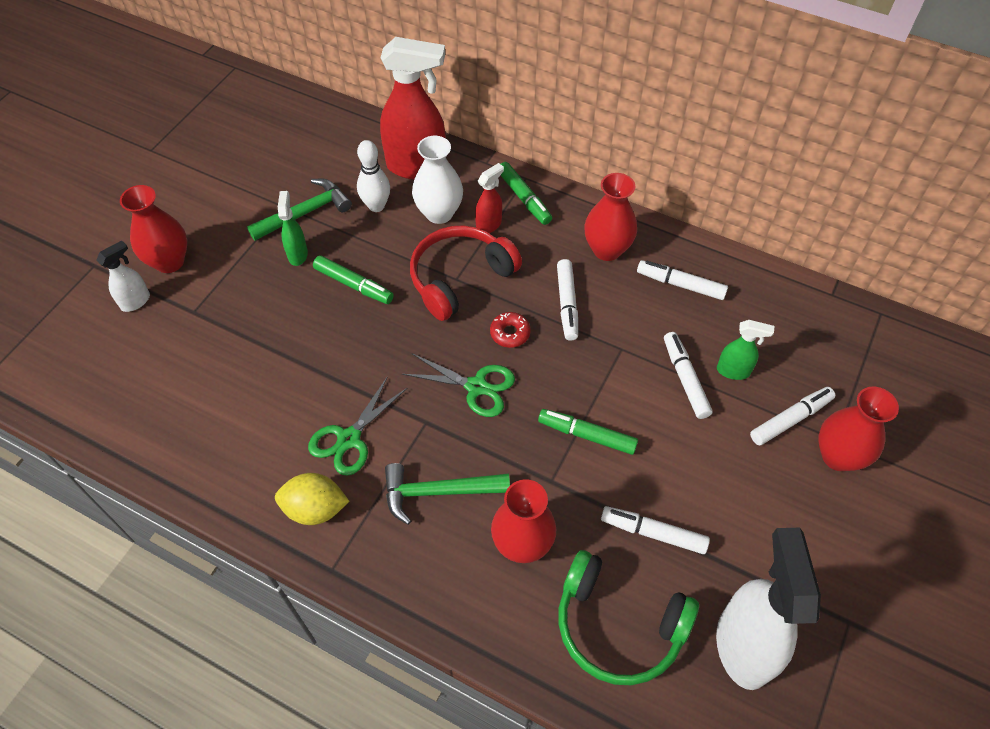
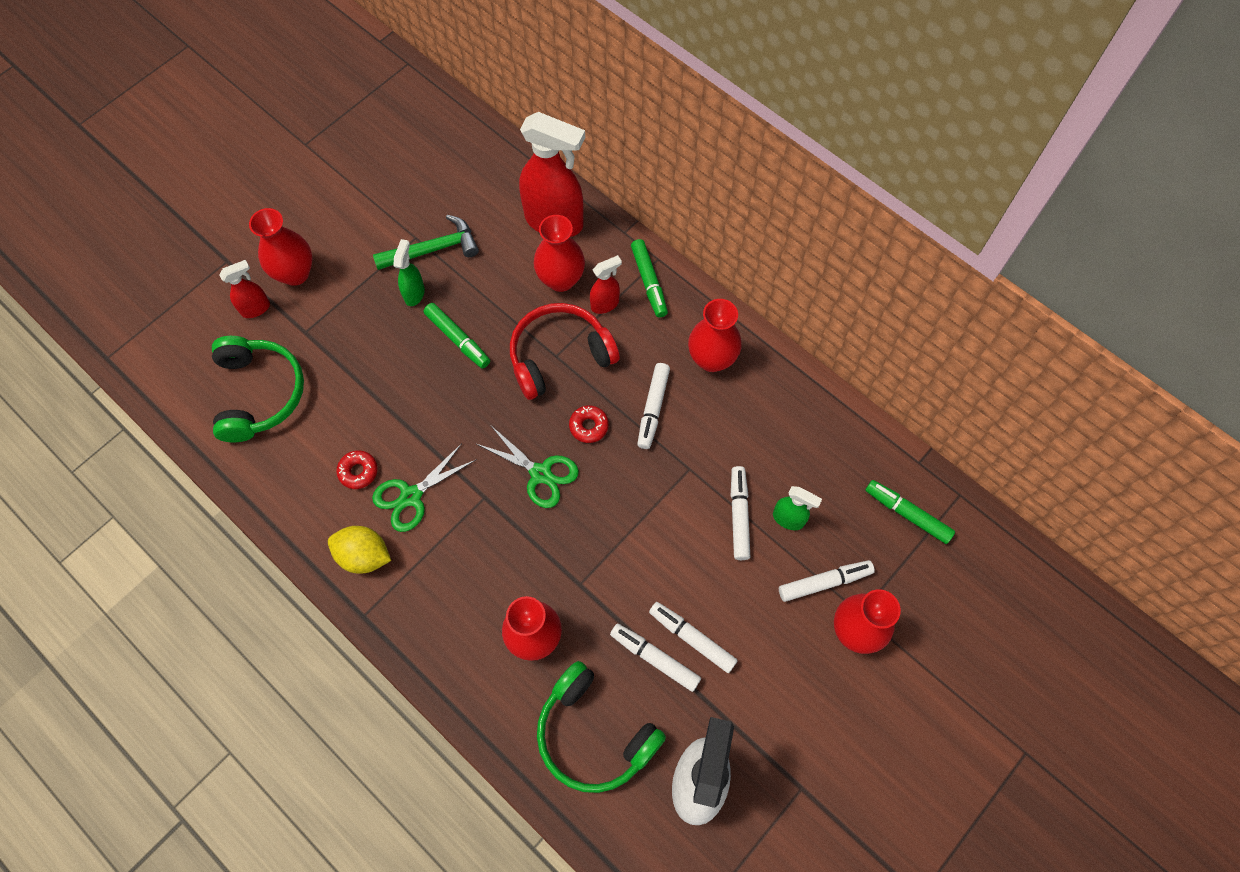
camera: 15 degrees right, 10 degrees up
(136, 301) = (256, 308): white spray bottle -> red spray bottle
(159, 378) = (259, 393): none -> green headphones
(286, 428) = (358, 471): none -> red donut
(376, 206) = (503, 257): white bowling pin -> none
(438, 492) = (475, 568): green hammer -> none
(439, 213) = (561, 279): white vase -> red vase
(587, 435) = (627, 548): green marker -> green marker (907, 514)
(680, 284) = (771, 415): white marker -> white marker (692, 638)

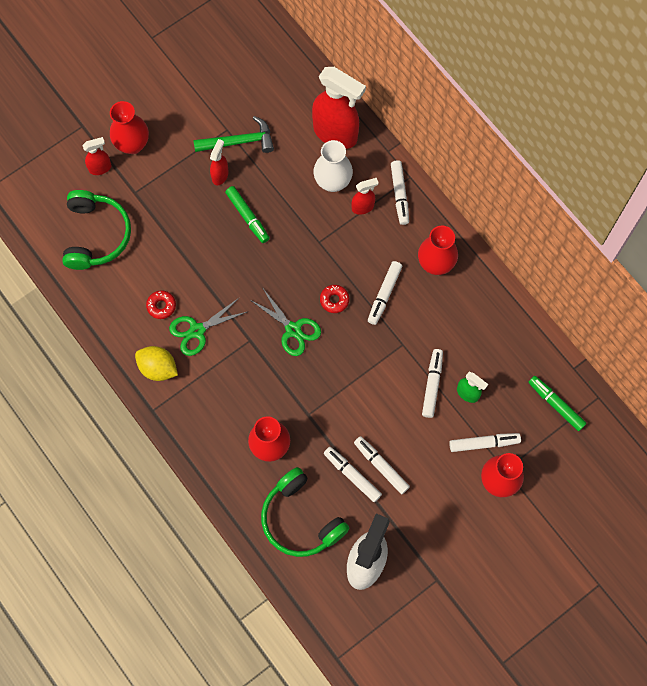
camera: 10 degrees right, 5 degrees up
(414, 293) = (220, 175): green spray bottle -> red spray bottle
(559, 356) = (321, 242): red headphones -> none
(561, 279) = (332, 182): red vase -> white vase
(649, 282) = (399, 195): green marker -> white marker

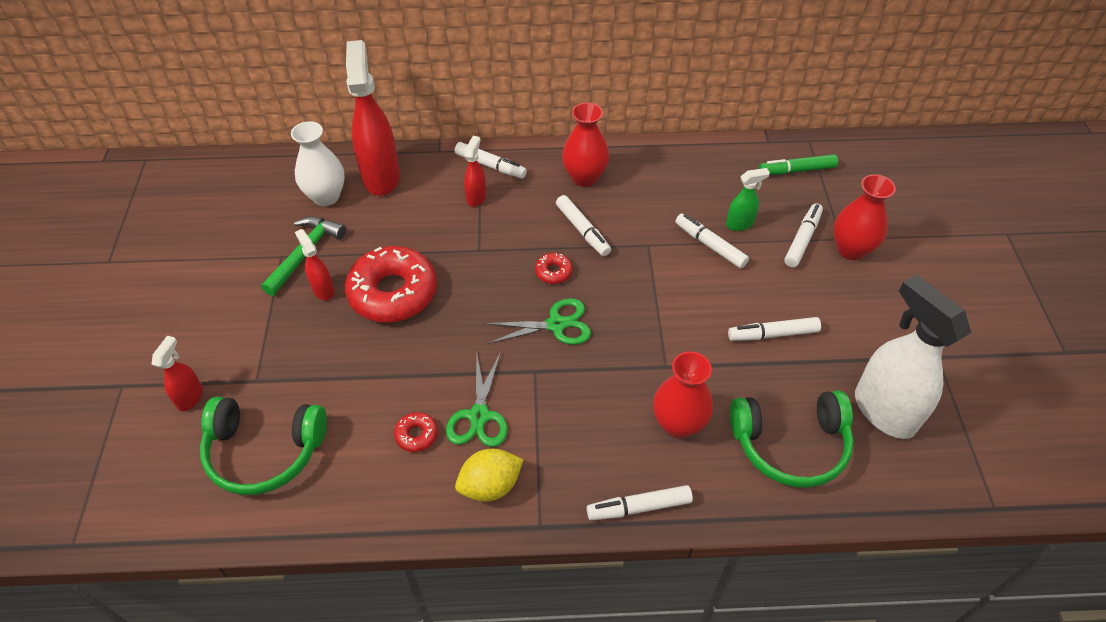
camera: 55 degrees left, 20 degrees down
(96, 235) = (264, 452): green headphones -> green headphones turned 150 degrees clockwise
(132, 144) = (200, 349): red vase -> none
(247, 217) = (393, 293): green marker -> red donut
(332, 182) = (427, 205): white vase -> white vase (326, 196)
(336, 134) = (381, 177): red spray bottle -> red spray bottle turned 75 degrees counterclockwise
(352, 475) = (766, 365): white marker -> white marker (639, 507)

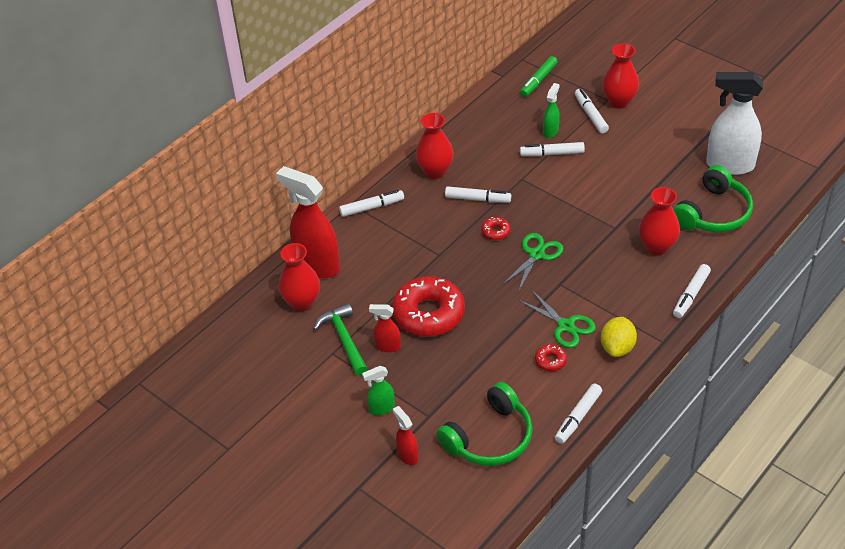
camera: 45 degrees left, 5 degrees down
(238, 337) = (381, 408): none -> green spray bottle
(326, 196) = (302, 302): white vase -> red vase
(476, 197) = (392, 230): red spray bottle -> none
(772, 334) = (640, 172): white marker -> white marker (578, 417)

